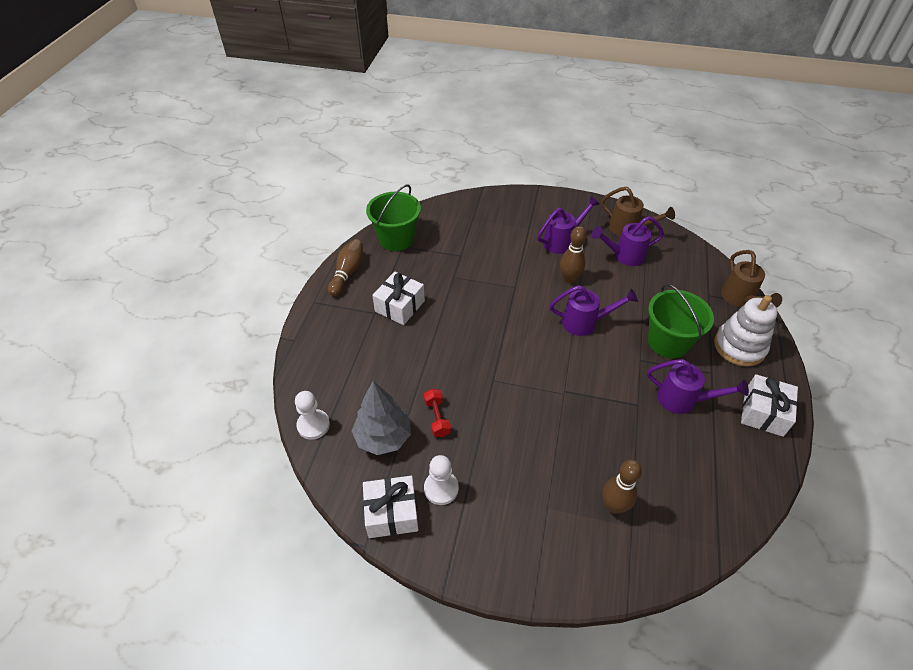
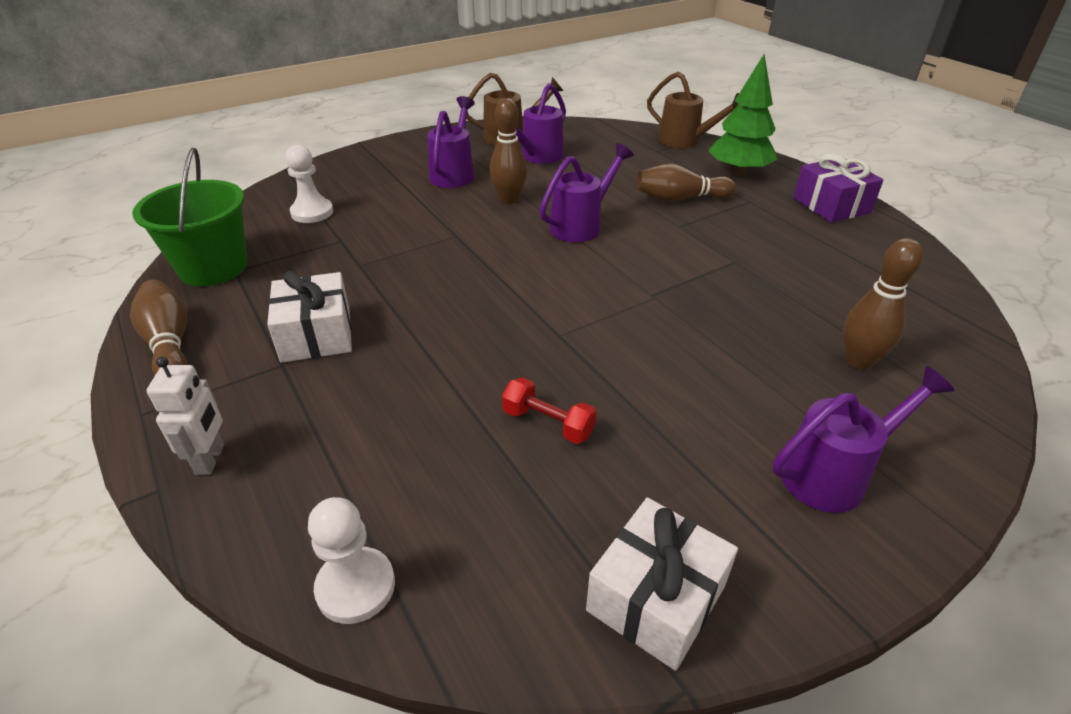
camera: 45 degrees left, 10 degrees down
(317, 339) = (210, 459): none -> white robot
(383, 437) = (503, 507): grey tree -> none
(441, 488) = (673, 502): white pawn -> white pawn (312, 212)
(668, 342) = (680, 199): green bucket -> brown bowling pin
(683, 400) = (763, 234): purple watering can -> purple watering can (833, 474)
(739, 346) = (738, 172): white stacking toy -> green tree
(763, 412) = (831, 205): white gift -> purple gift

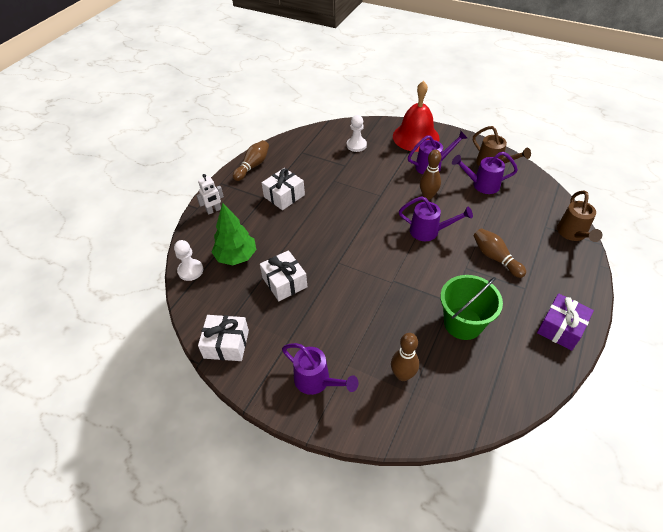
camera: 60 degrees right, 10 degrees up
(213, 267) = (298, 146): green bucket -> green bucket (463, 323)
(377, 162) = (416, 137): none -> red bell
(548, 423) = (284, 282): red dumbbell -> white gift
(738, 172) = (558, 272): green tree -> green tree (236, 257)

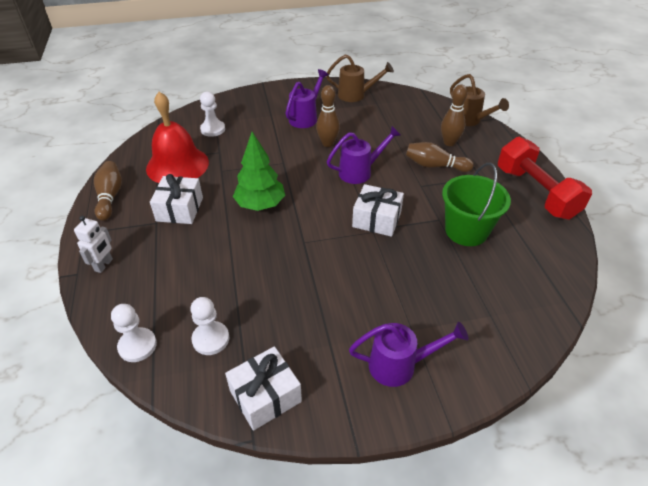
camera: 40 degrees left, 5 degrees down
(228, 291) = (211, 339): none -> white pawn
(236, 257) = (183, 298): green tree -> green tree (260, 205)
(284, 282) = (267, 292): white gift -> white gift (376, 219)
(402, 375) = (466, 305): brown bowling pin -> brown bowling pin (449, 142)
(416, 137) = (265, 100): red bell -> red bell (177, 165)
(481, 185) = (364, 115): purple watering can -> none
(560, 328) = (535, 193): purple gift -> red dumbbell

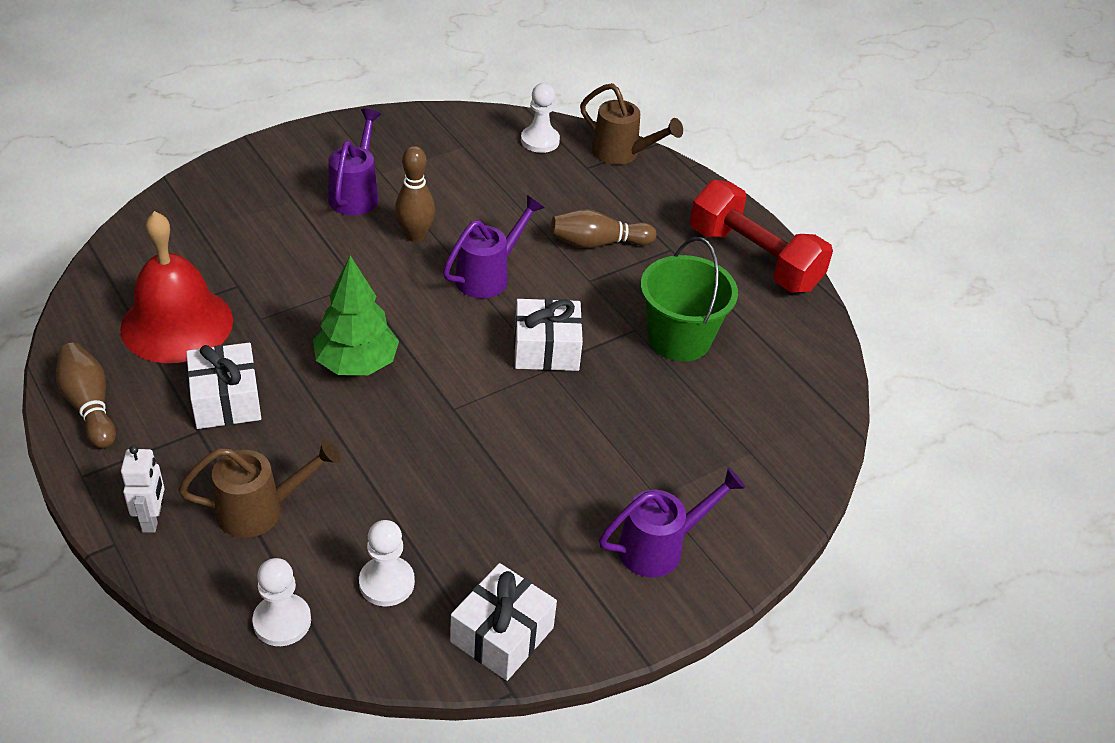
camera: 25 degrees left, 0 degrees up
(213, 129) = (203, 245): white pawn -> white pawn (540, 141)
(356, 95) = (422, 136): brown watering can -> brown watering can (260, 510)
(449, 142) = (605, 199): brown bowling pin -> none

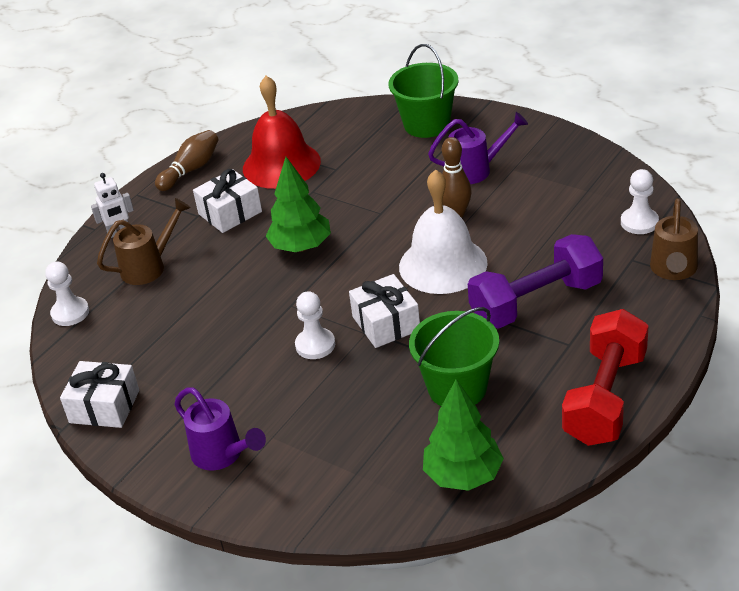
camera: 75 degrees right, 5 degrees down
(234, 192) = (426, 124): none -> green bucket
(260, 510) = (149, 267): brown watering can -> brown watering can turned 90 degrees counterclockwise
(386, 583) = (120, 340): white pawn -> white pawn (315, 345)
(488, 276) = (443, 264): purple watering can -> white bell
(598, 243) = (536, 302): brown bowling pin -> purple dumbbell
(797, 381) = (463, 475): none -> green tree

